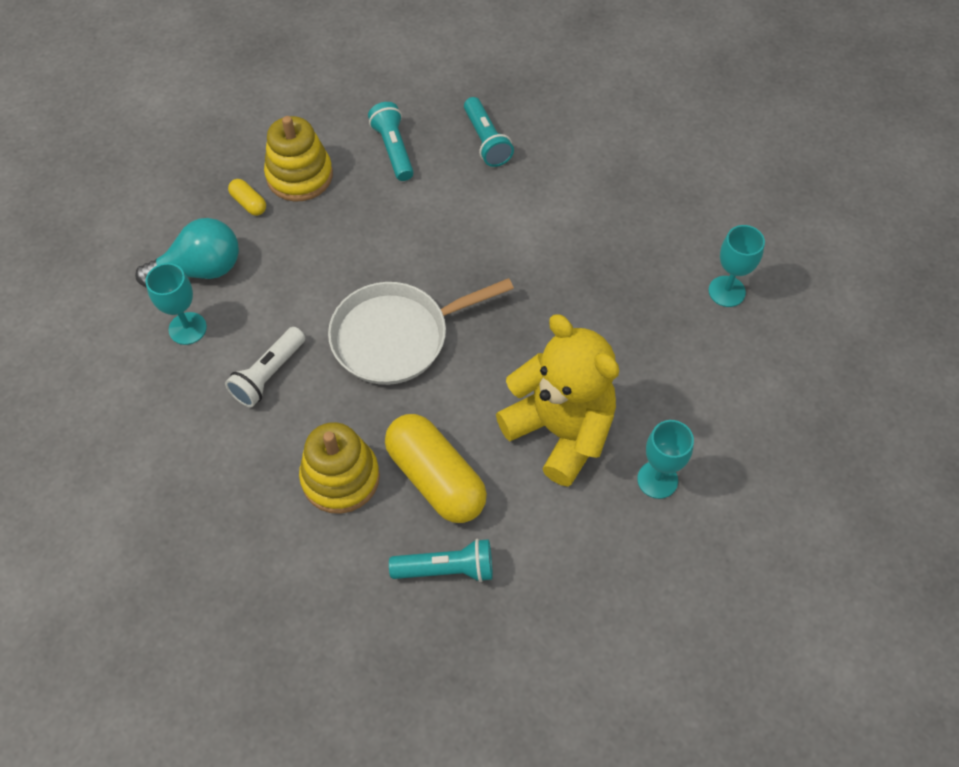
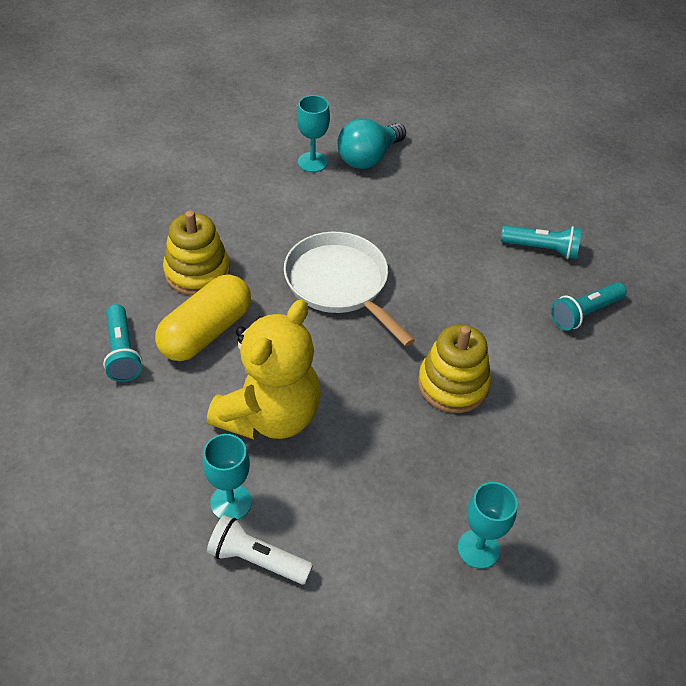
camera: 75 degrees right, 10 degrees down
(200, 269) = (368, 158): turquoise light bulb -> turquoise light bulb turned 75 degrees clockwise
(249, 203) = (443, 171): yellow capsule -> none
(268, 374) = (282, 213): white flashlight -> white flashlight (257, 559)
(299, 176) = (484, 195): yellow stacking toy -> yellow stacking toy (453, 384)
(394, 149) = (541, 249): turquoise flashlight -> turquoise flashlight turned 45 degrees clockwise

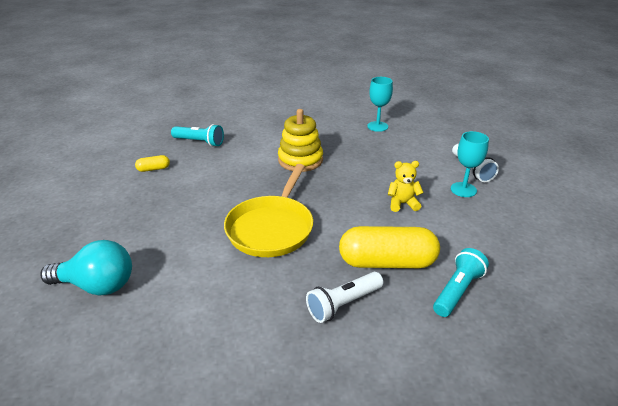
camera: 125 degrees left, 15 degrees down
(197, 272) = (343, 304): yellow stacking toy -> white flashlight
(270, 415) = (402, 203): yellow teddy bear -> yellow teddy bear, size x0.44
(312, 162) = (130, 318): turquoise goblet -> none
(340, 284) = (271, 228): white pan -> yellow pan
(541, 249) = (153, 169): turquoise flashlight -> yellow capsule

